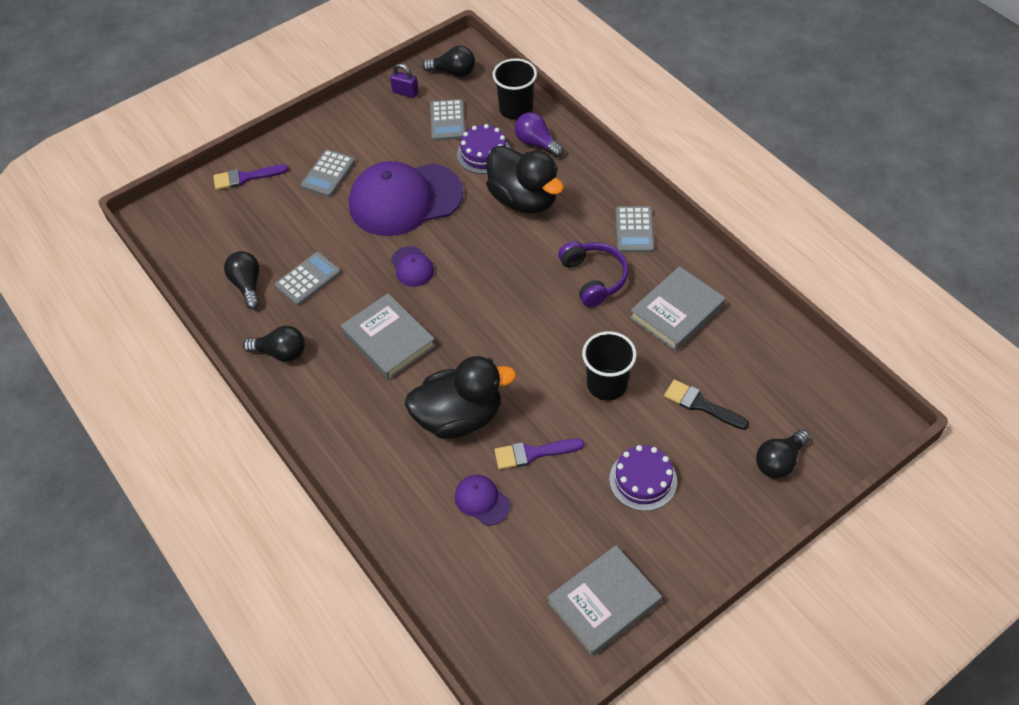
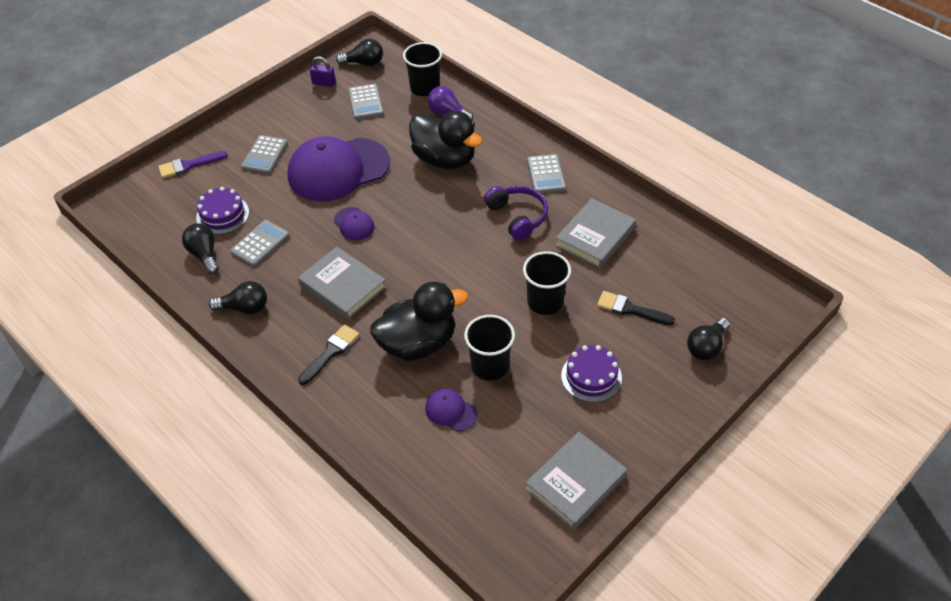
camera: 10 degrees left, 5 degrees down
(364, 416) = (330, 352): none -> black brush
(484, 153) = (402, 126): purple cake -> purple cake (222, 215)
(533, 453) = (490, 366): purple brush -> black cup

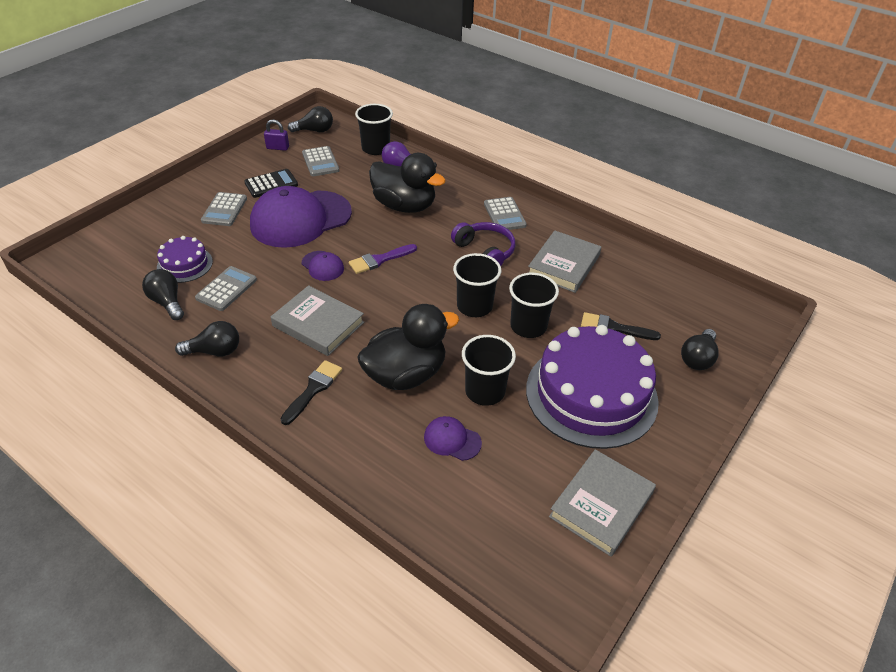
camera: 10 degrees left, 5 degrees down
(188, 165) = (146, 222): purple brush -> purple brush (379, 260)
(313, 127) = (271, 184): none -> black calculator
(496, 277) = (474, 306): none -> black cup
(591, 376) = (591, 394): purple cake -> purple cake, size x2.08

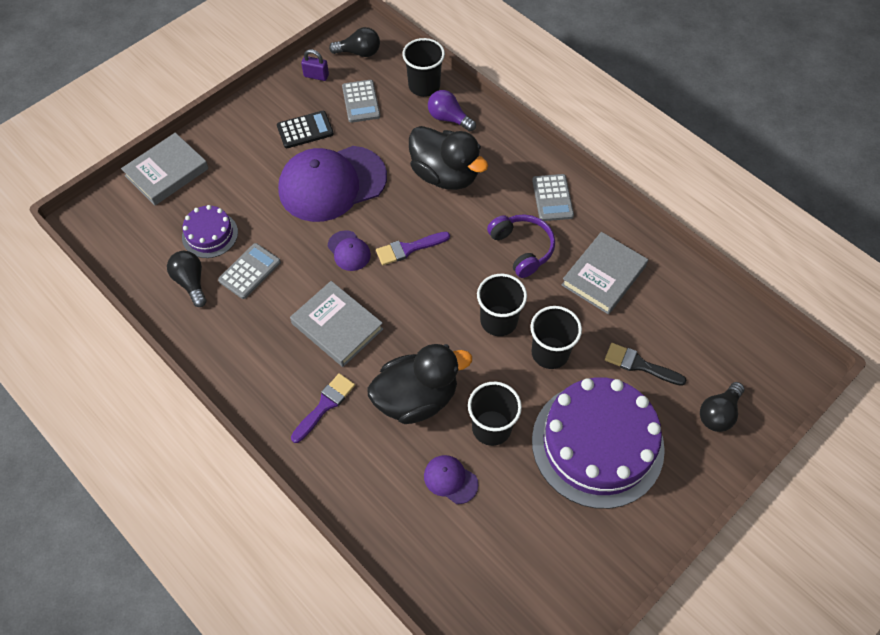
camera: 10 degrees right, 15 degrees up
(215, 351) = (234, 348): black light bulb -> none
(224, 210) = (253, 163): grey calculator -> none
(313, 389) = (325, 405): black brush -> purple brush
(601, 505) = (579, 569): grey book -> grey book (167, 172)

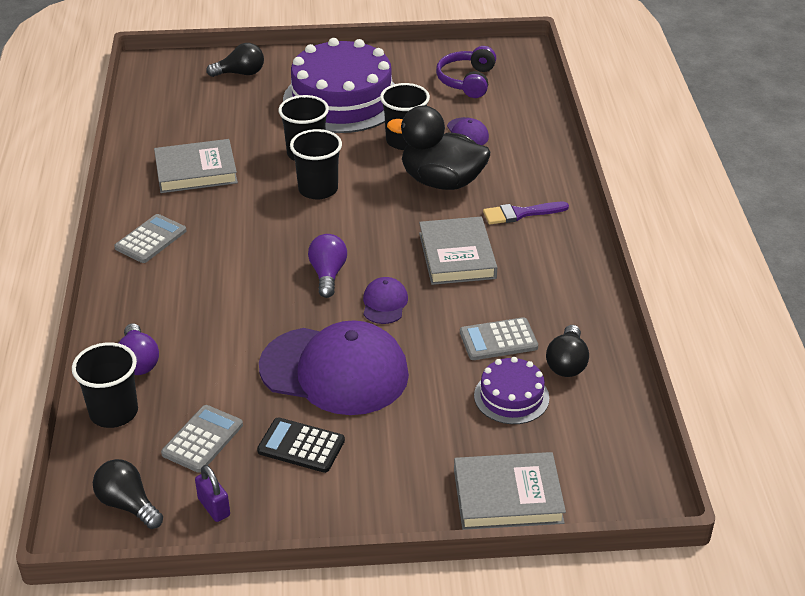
camera: 140 degrees left, 20 degrees down
(408, 248) = (328, 274): purple brush -> purple light bulb
(445, 175) = (216, 312): black duck -> none
(522, 248) = (231, 221): purple headphones -> purple headphones (467, 81)
(639, 365) = (252, 116): black brush -> none

